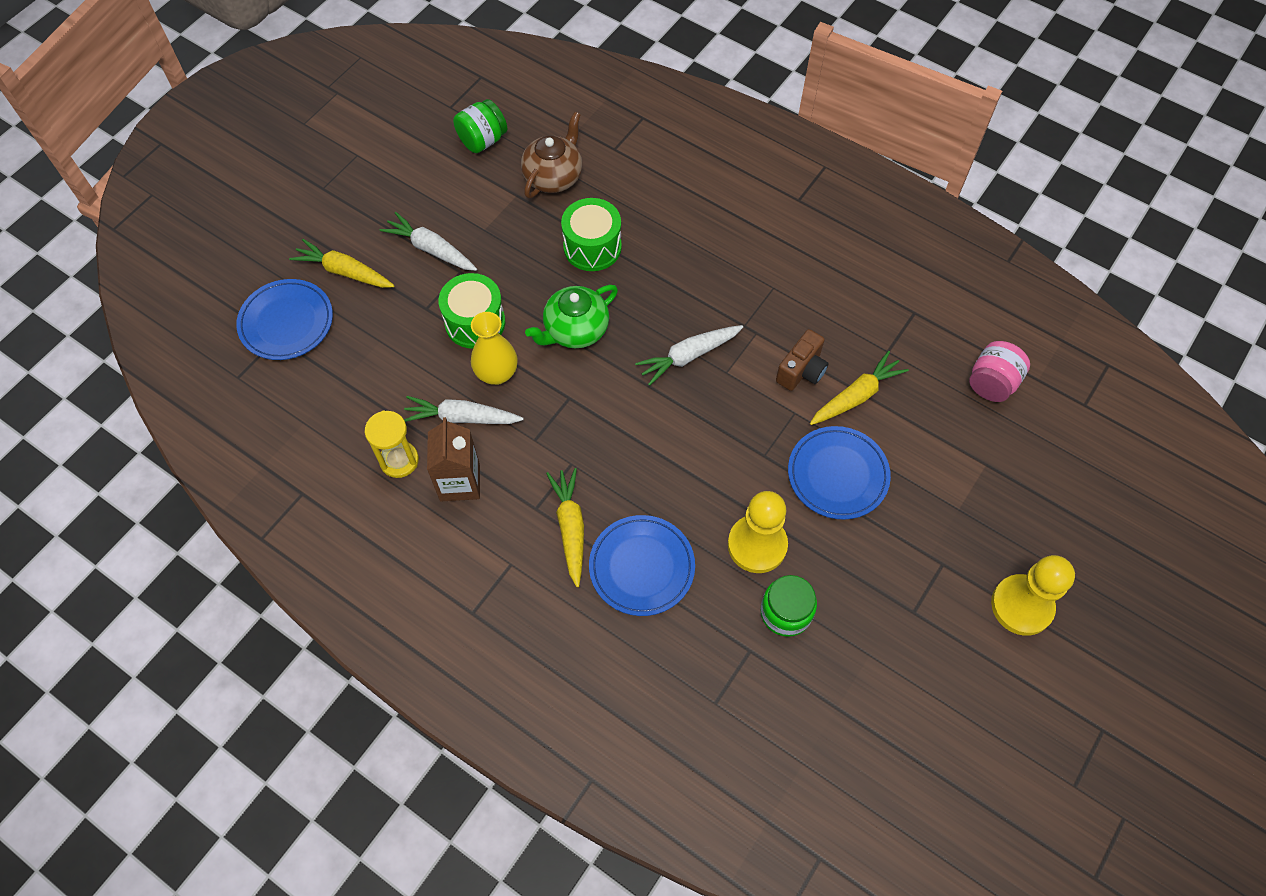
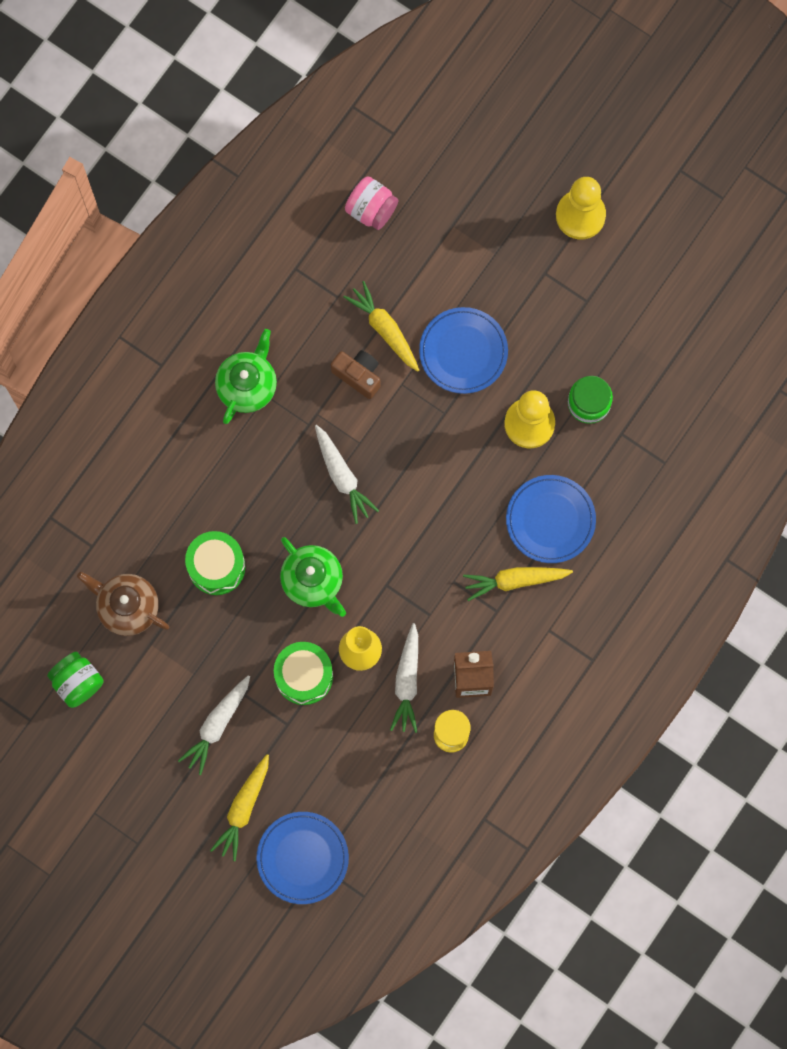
camera: 90 degrees left, 15 degrees up
(783, 271) = (247, 385): none -> green teapot

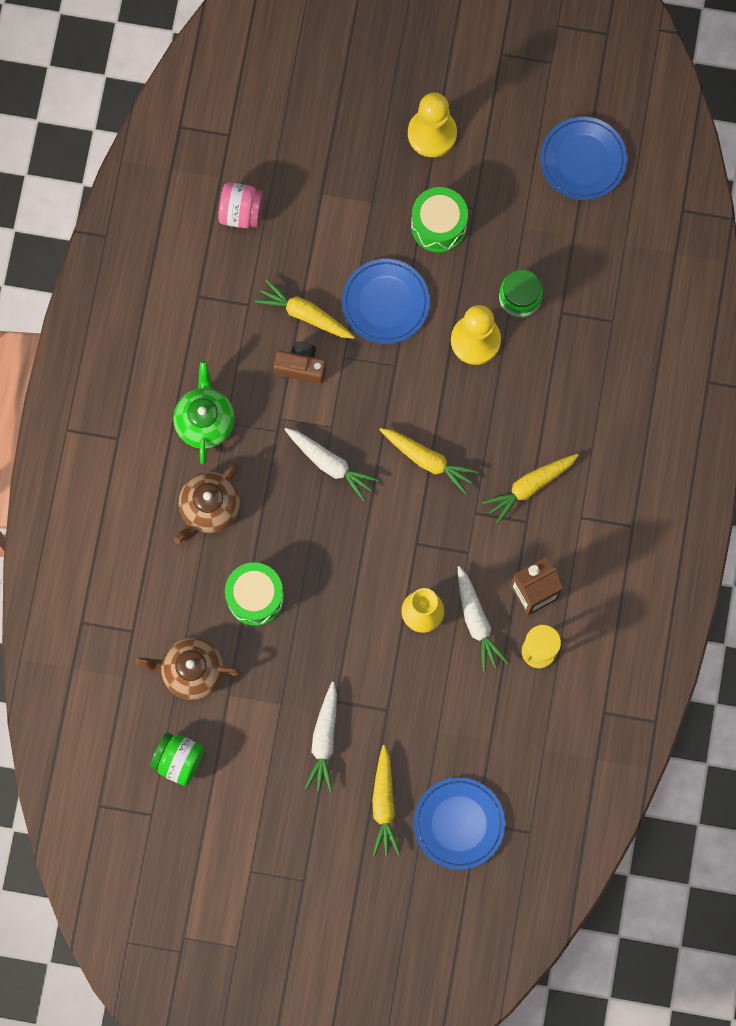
camera: 25 degrees left, 0 degrees up
(213, 466) = (209, 508): none -> brown teapot
(304, 676) = (381, 659): green drum -> green drum (438, 226)
(313, 581) = (349, 570): green teapot -> none
(433, 513) = (428, 460): none -> yellow carrot
(550, 520) = (535, 418): blue plate -> blue plate (583, 160)

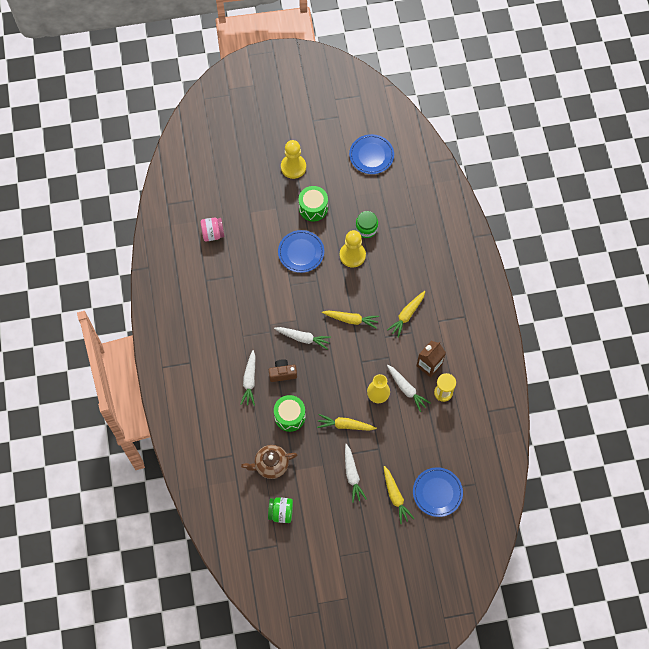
camera: 20 degrees left, 10 degrees down
(205, 421) = (231, 339): green teapot -> none
(209, 508) = (249, 380): brown teapot -> white carrot
(301, 366) = (270, 296): brown camera -> brown camera (282, 373)
(305, 314) = (263, 271): yellow carrot -> yellow carrot (345, 425)

